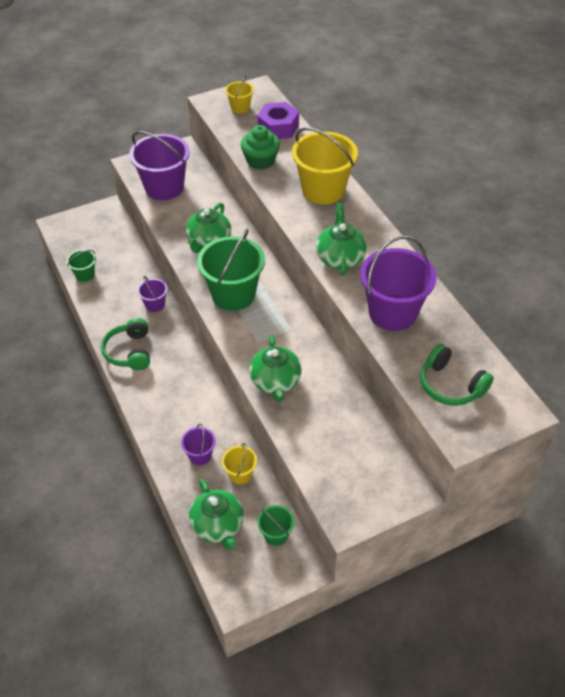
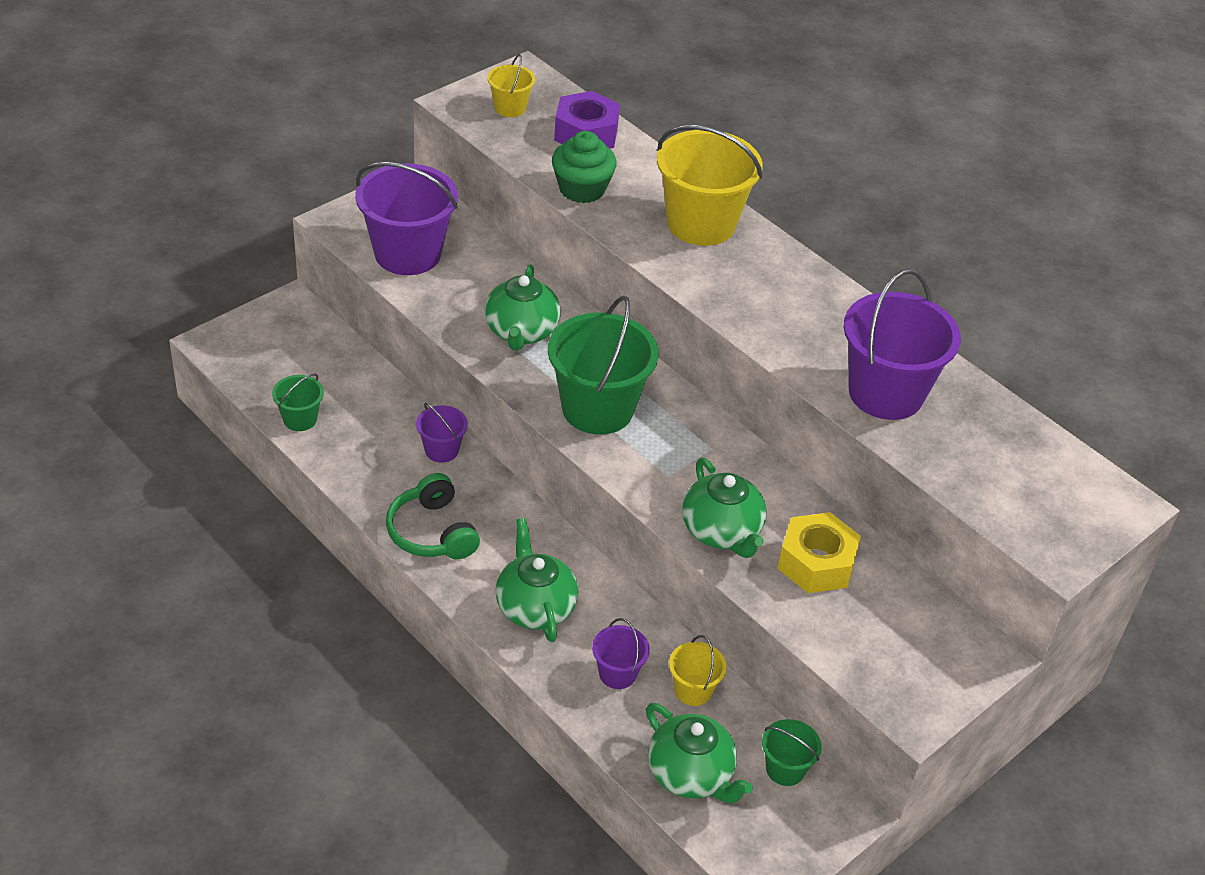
camera: 20 degrees left, 5 degrees down
(325, 412) = (816, 563): none -> yellow nut
(340, 257) = (772, 323): green teapot -> green teapot (535, 607)
(450, 385) = (1012, 484): green headphones -> none

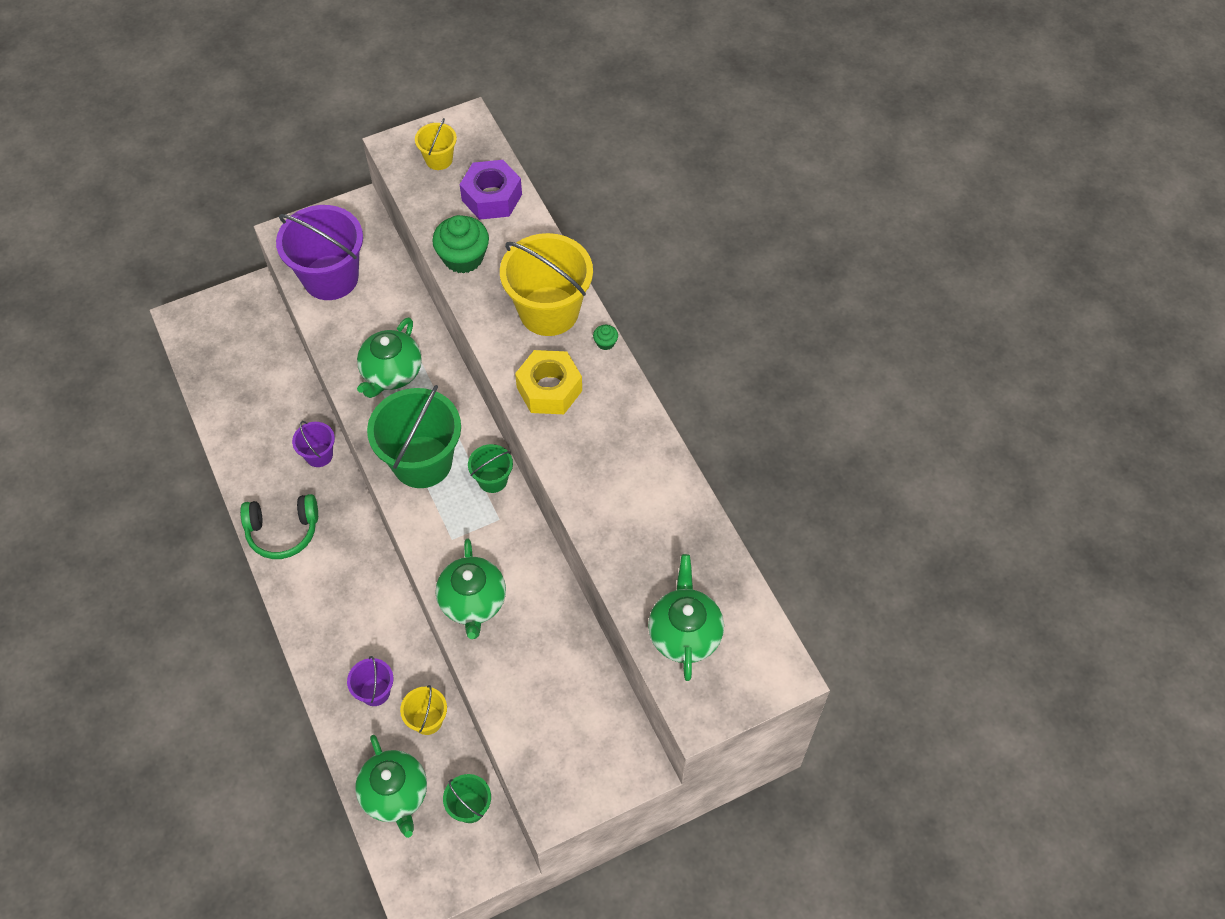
camera: 20 degrees right, 15 degrees up
(300, 419) = (221, 404): green bucket -> green bucket (492, 480)
(432, 532) = (283, 531): green headphones -> green headphones turned 90 degrees counterclockwise
(535, 607) = (335, 617): green teapot -> green teapot (684, 633)
(776, 243) = (605, 343): none -> green cupcake
(816, 563) = (537, 648): yellow nut -> yellow nut (549, 389)
(885, 393) = (628, 518): purple bucket -> none

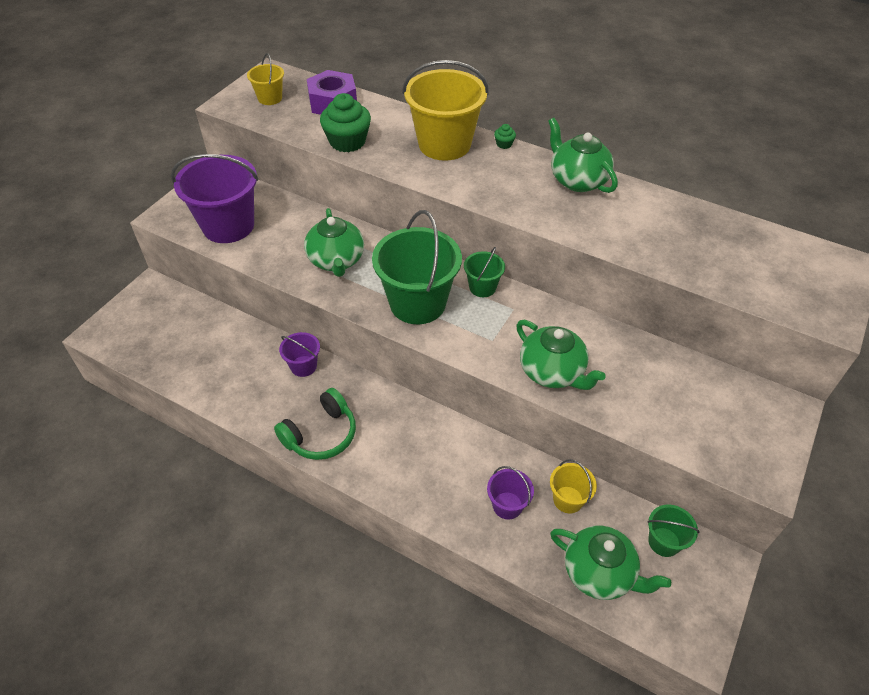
camera: 35 degrees left, 10 degrees down
(549, 389) = (495, 185): yellow nut -> none
(684, 633) = (759, 276): green teapot -> green teapot (577, 180)

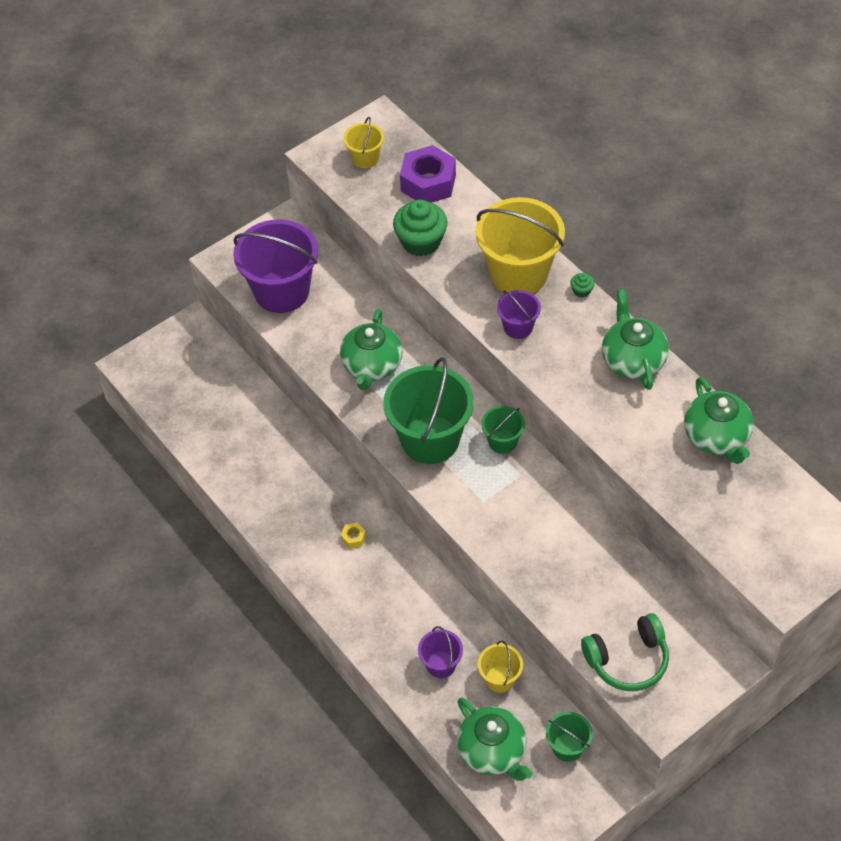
camera: 25 degrees right, 5 degrees up
(303, 366) = (310, 463): purple bucket -> purple bucket (518, 327)
(321, 434) = (300, 539): green headphones -> green headphones (628, 660)
(371, 417) = (353, 538): none -> yellow nut
(552, 372) = (523, 553): green teapot -> green teapot (717, 437)

